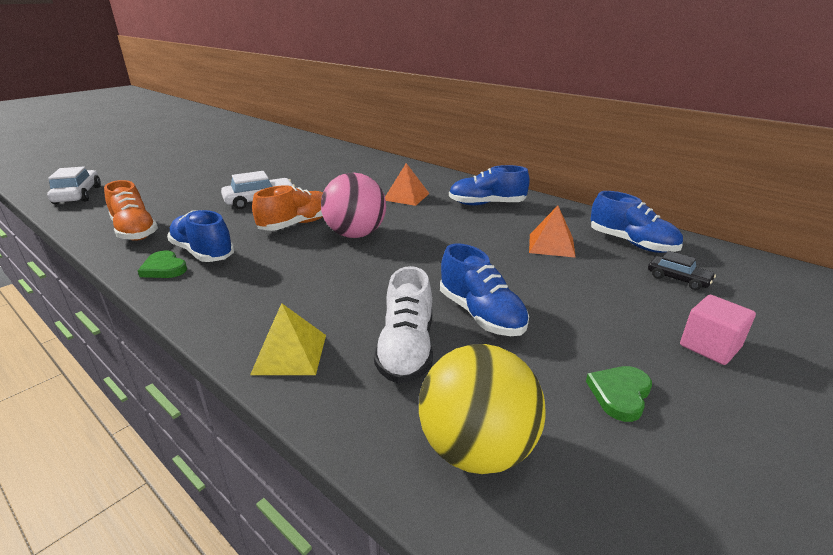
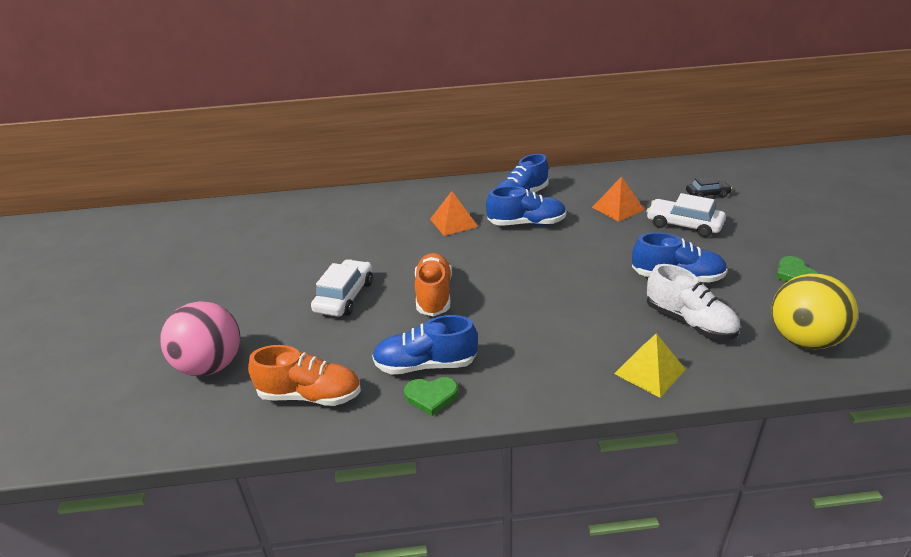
camera: 45 degrees left, 5 degrees up
(78, 195) = (114, 417): white car -> white car (684, 225)
(355, 234) = (495, 275): pink ball -> pink ball (211, 365)
(631, 243) = (649, 182): blue shoe -> blue shoe (526, 223)
(709, 346) = (779, 226): pink cube -> none

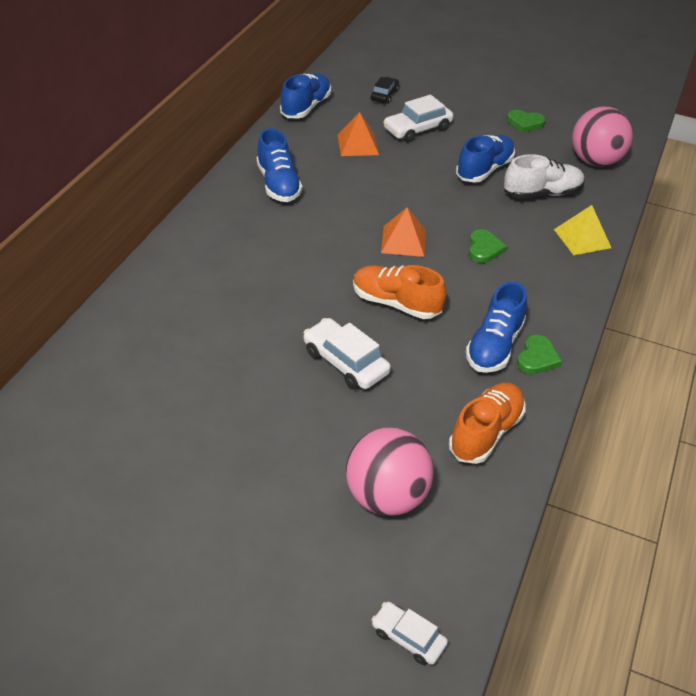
camera: 65 degrees left, 10 degrees up
(72, 425) = (408, 637): none -> white car
(453, 222) = (279, 242): orange pyramid -> orange pyramid (403, 241)
(526, 223) = (329, 202): blue shoe -> blue shoe (306, 107)
(557, 315) = (484, 249): none -> green heart
(803, 339) = (595, 161): yellow ball -> pink ball

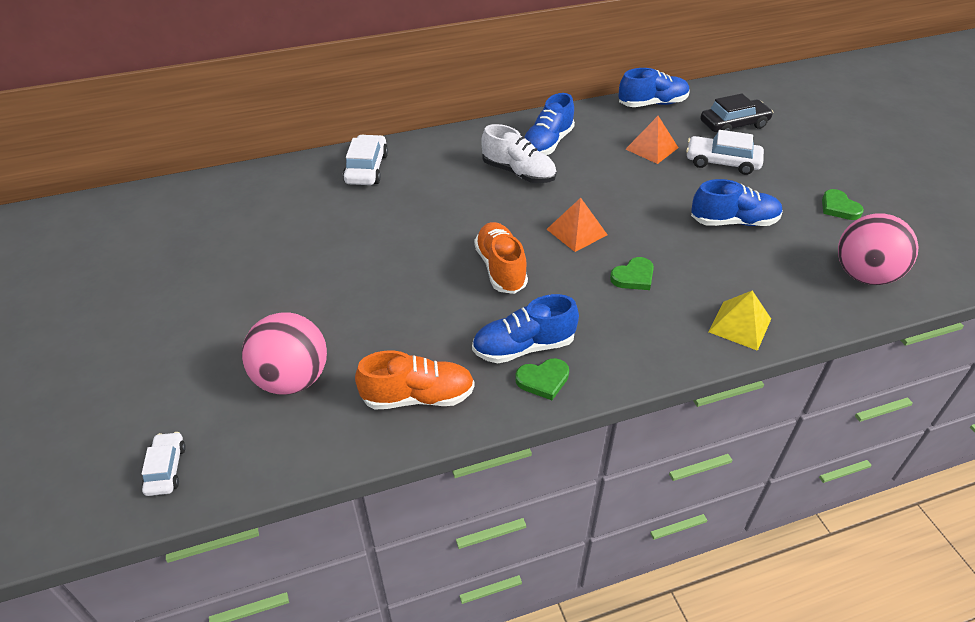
camera: 50 degrees right, 0 degrees up
(345, 362) = (405, 281): white car -> white car (367, 168)
(384, 95) = (734, 125): black car -> black car, size x1.61
(542, 193) = (759, 269): white shoe -> white shoe (518, 173)

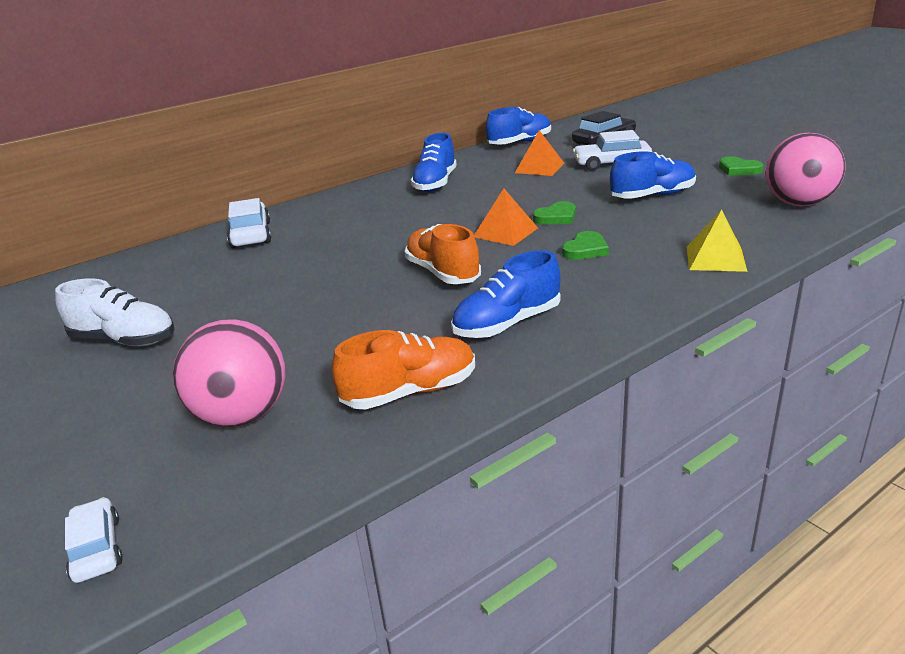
camera: 15 degrees left, 15 degrees down
(518, 173) = (418, 206): white shoe -> white shoe (124, 340)
(543, 380) = (546, 343): green heart -> green heart (556, 217)

